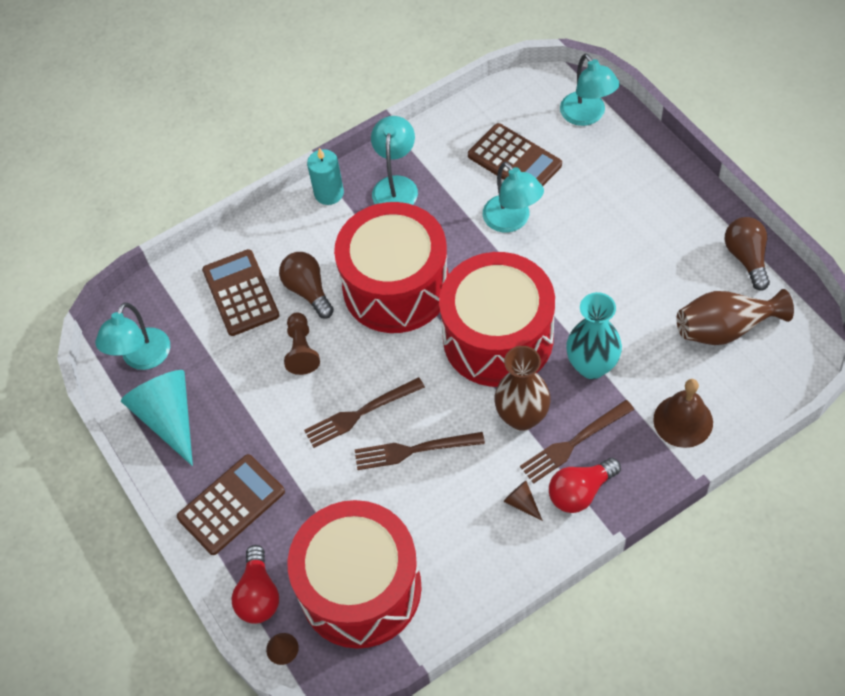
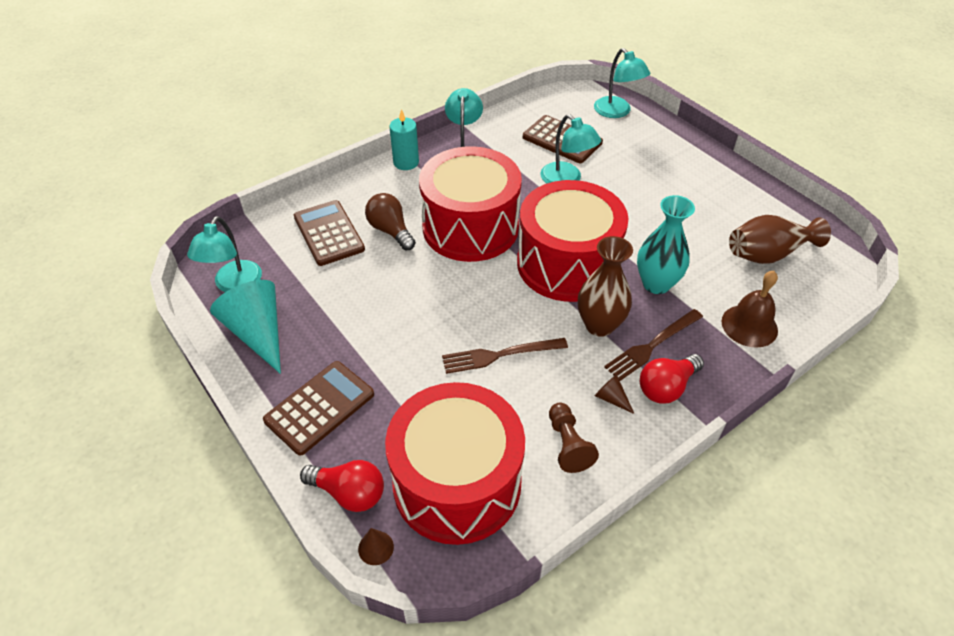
camera: 10 degrees left, 10 degrees down
(258, 595) = (349, 493): red light bulb -> red light bulb turned 60 degrees counterclockwise
(301, 350) = (386, 276): brown pawn -> brown pawn (568, 445)
(360, 413) = (445, 325): brown fork -> none
(746, 258) = (772, 204): brown light bulb -> none

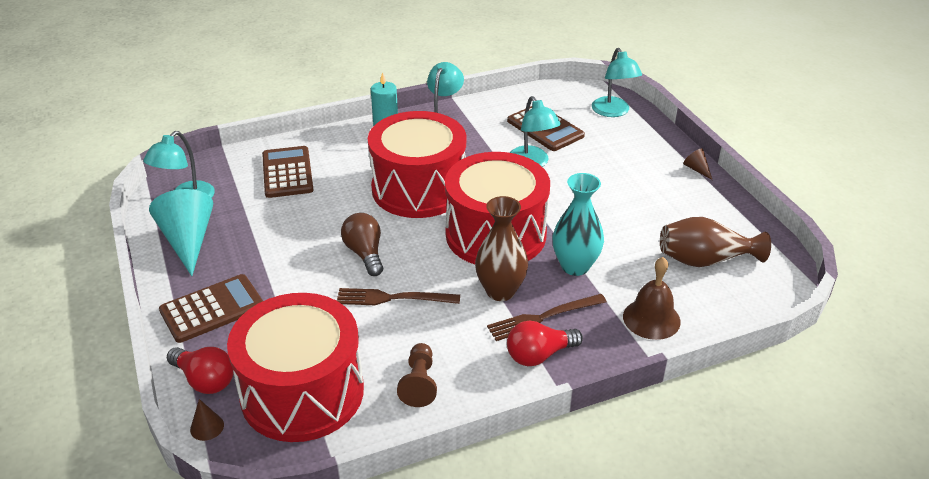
camera: 15 degrees right, 10 degrees down
(391, 231) = (344, 179): brown light bulb -> brown light bulb (365, 253)
(611, 398) = (480, 354): brown cone -> brown cone (697, 169)

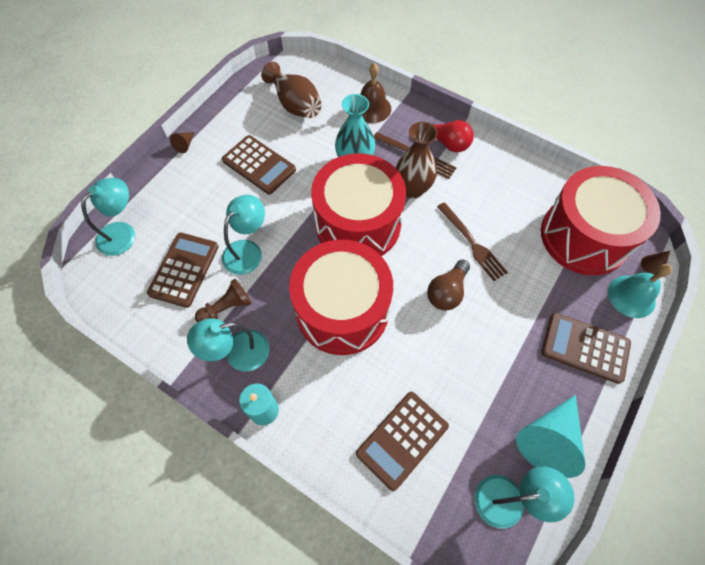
camera: 125 degrees left, 25 degrees up
(205, 380) = (631, 296): red light bulb -> turquoise bell
(419, 383) = (521, 185): brown pawn -> brown pawn (227, 308)
(630, 203) = (259, 165): none -> brown calculator

